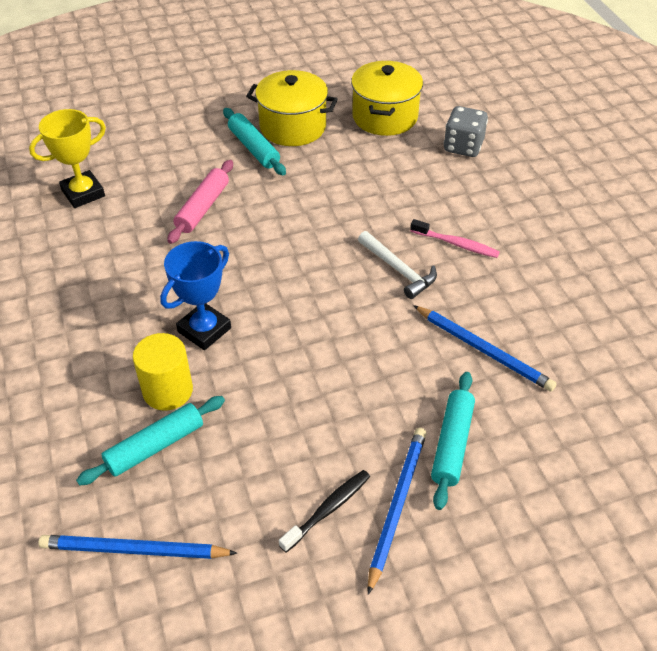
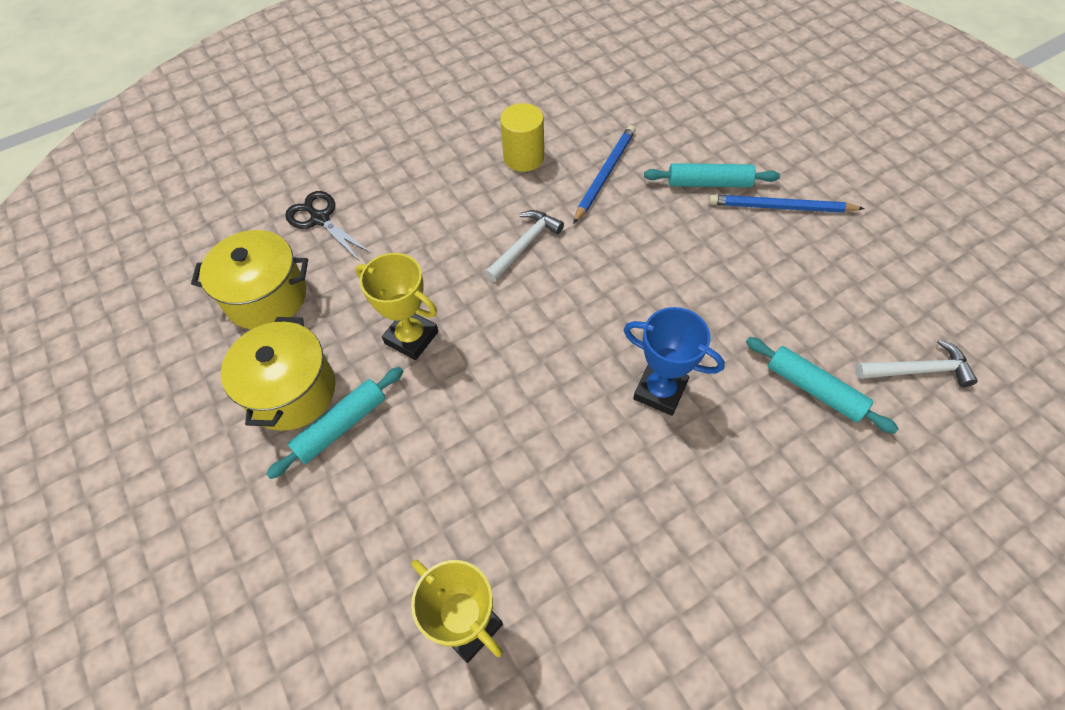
camera: 100 degrees left, 10 degrees up
(134, 550) = (918, 370): blue pencil -> white hammer
(168, 390) = (748, 400): yellow cylinder -> yellow cylinder (523, 157)
(202, 208) = (469, 452): pink rolling pin -> none
(318, 188) = (411, 337): none -> yellow trophy
(328, 509) = (806, 248): black toothbrush -> none
(456, 244) = (477, 207): pink toothbrush -> none
(463, 146) = (320, 219): grey dice -> black scissors

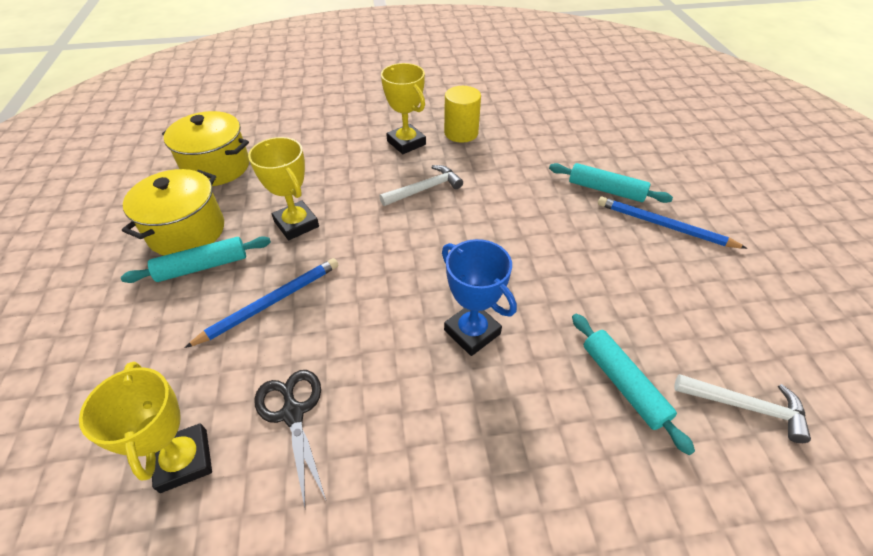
camera: 20 degrees right, 10 degrees down
(320, 219) = (288, 131): black scissors -> black scissors (293, 413)
(470, 190) = (406, 143): none -> yellow trophy
(604, 174) = (519, 160): blue pencil -> blue pencil (271, 302)

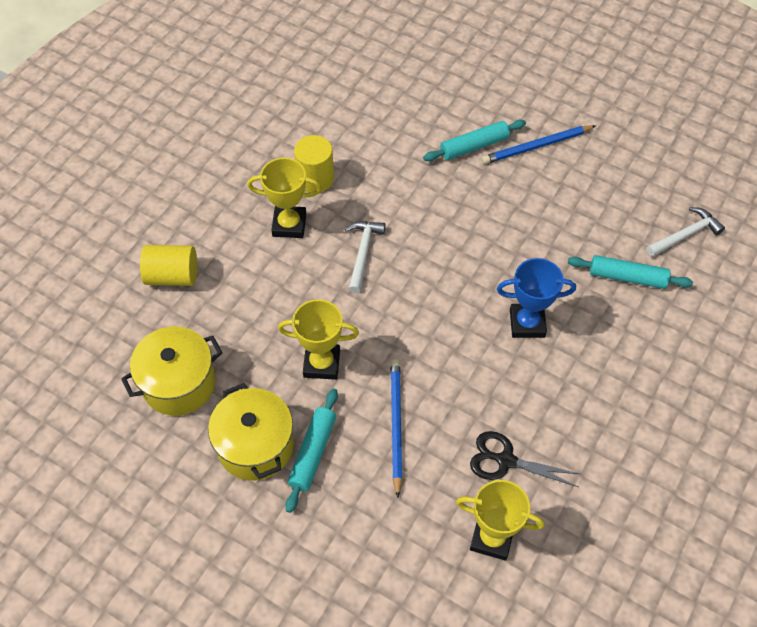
camera: 50 degrees left, 10 degrees up
(306, 120) = (172, 276): none -> yellow cylinder

